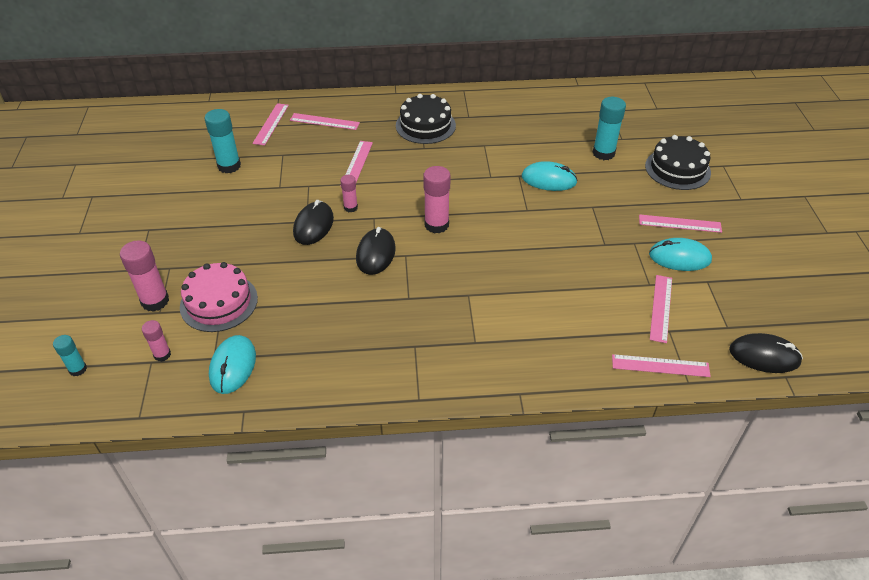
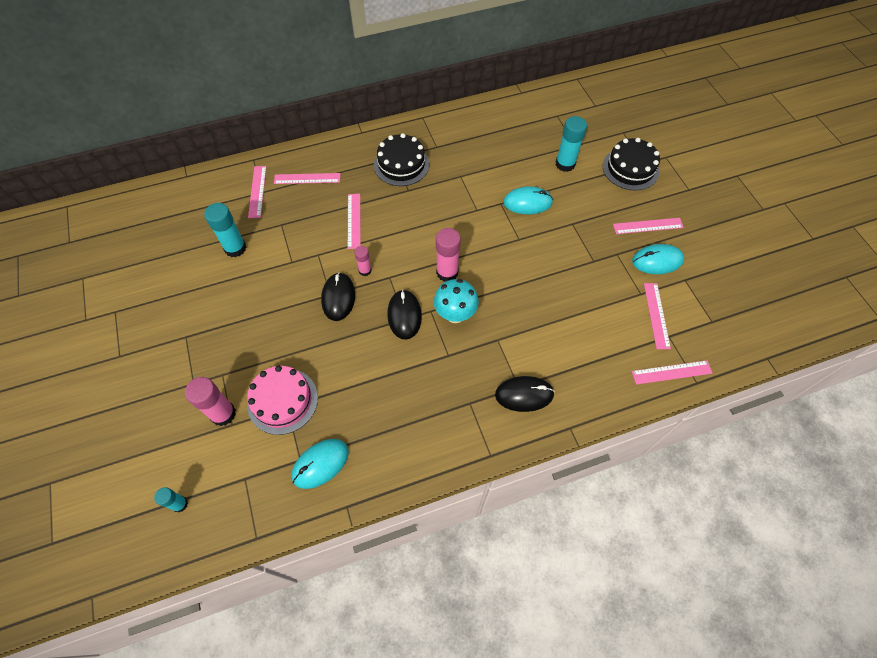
camera: 15 degrees left, 15 degrees up
(162, 355) = (252, 468): pink glue stick -> none
(233, 366) = (320, 464): turquoise mouse -> turquoise mouse turned 60 degrees clockwise
(430, 263) = (455, 314): none -> turquoise mushroom
(764, 356) = (747, 342): black mouse -> black mouse (524, 394)

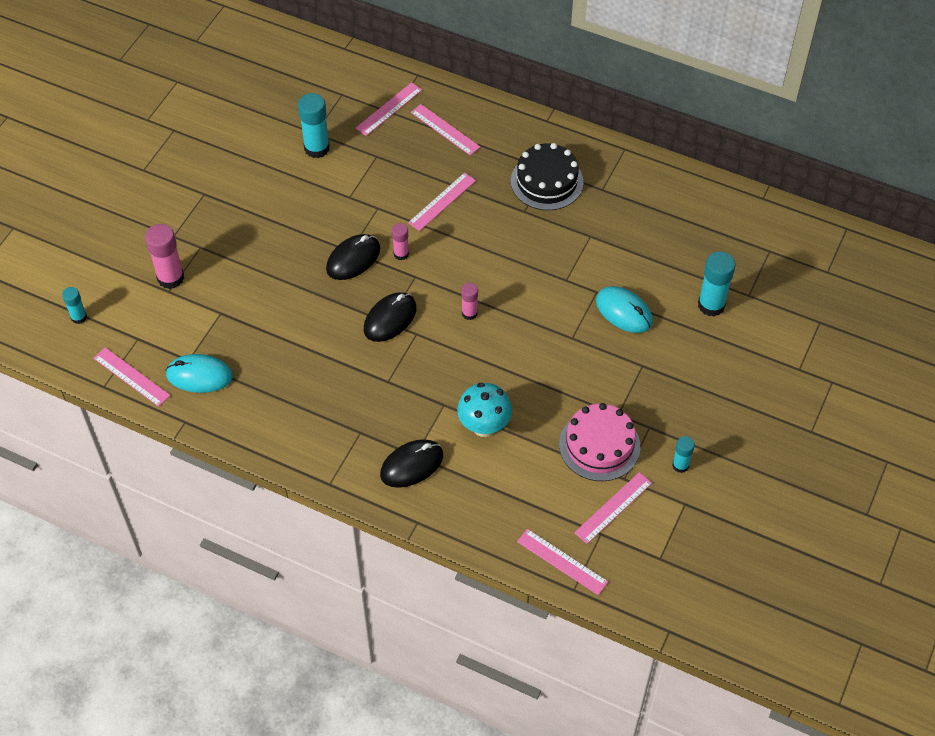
camera: 45 degrees right, 5 degrees down
(282, 401) = (222, 305): pink cake -> pink cake (599, 445)
(447, 272) = (469, 313): pink glue stick -> pink glue stick, size x0.58
(455, 314) = (433, 354): turquoise mushroom -> turquoise mushroom (484, 426)
(524, 394) = (412, 465): black mouse -> black mouse turned 75 degrees counterclockwise
(630, 168) = (775, 363): black cake -> none
(648, 226) = (716, 428): pink ruler -> pink ruler (131, 376)
(657, 261) = (680, 465): turquoise mouse -> turquoise glue stick

